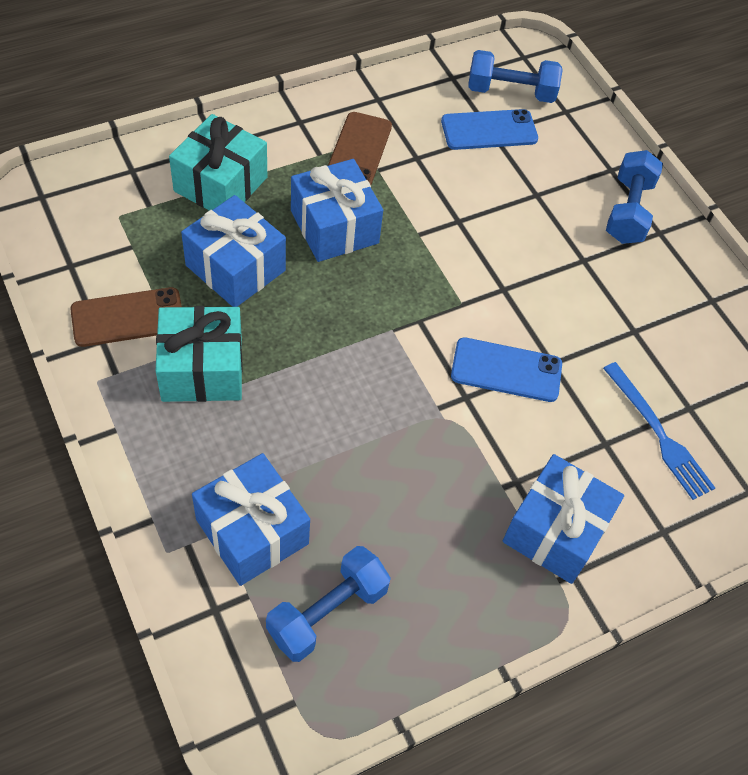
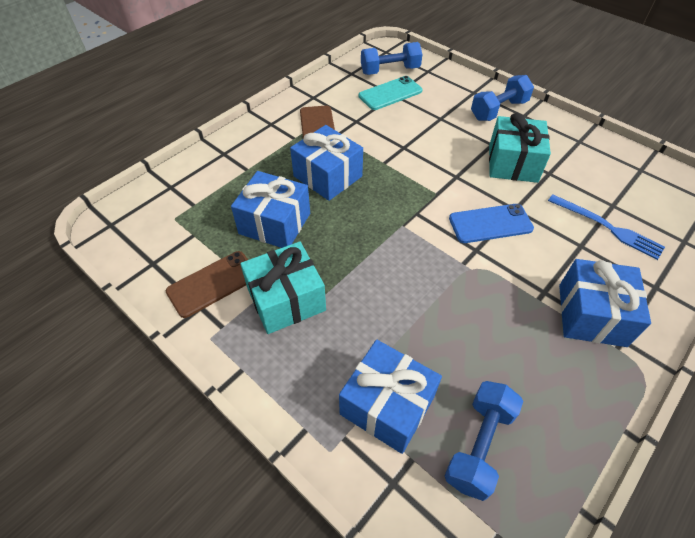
camera: 15 degrees left, 5 degrees down
(220, 184) = (237, 175): turquoise gift -> turquoise gift (512, 163)
(489, 130) = (390, 93): blue phone -> turquoise phone
(628, 211) = (498, 110): blue dumbbell -> blue dumbbell turned 60 degrees clockwise

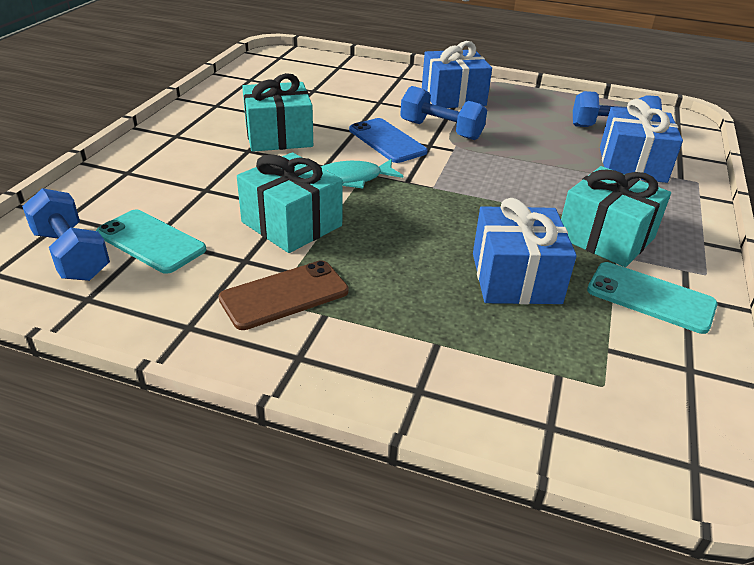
camera: 115 degrees left, 15 degrees down
(213, 284) = (650, 297): brown phone -> turquoise phone
(327, 176) = (392, 257): blue gift -> none
(384, 144) = (292, 224): none -> turquoise gift
(430, 184) = (351, 179): none -> turquoise fish
(498, 110) = (169, 151): blue dumbbell -> blue dumbbell (441, 130)
(607, 227) = (346, 92): blue fork -> none

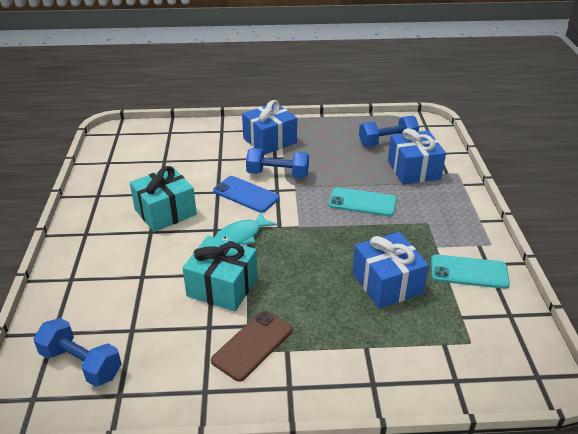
camera: 20 degrees left, 0 degrees up
(151, 241) = (132, 333): turquoise phone -> turquoise phone (362, 202)
(605, 237) = (424, 234): turquoise gift -> none

